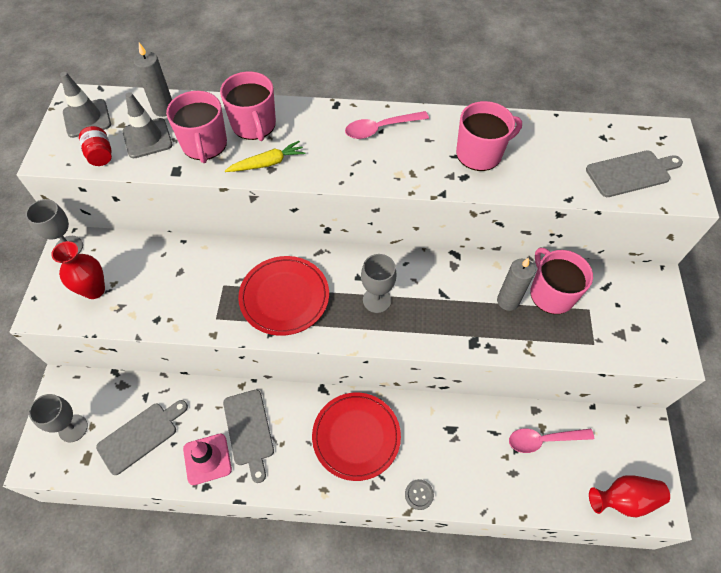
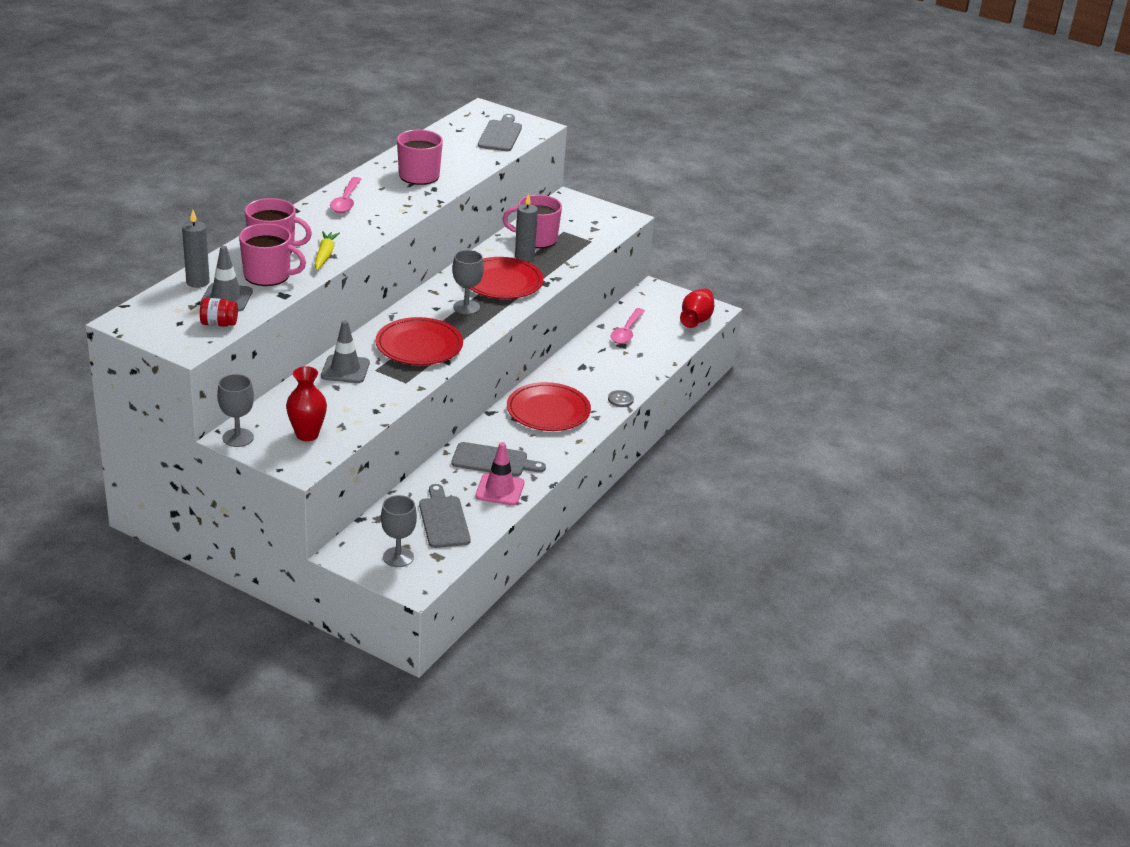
camera: 65 degrees left, 25 degrees down
(87, 118) = (160, 320): grey traffic cone -> grey traffic cone (345, 369)
(445, 306) = (502, 282): none -> red plate

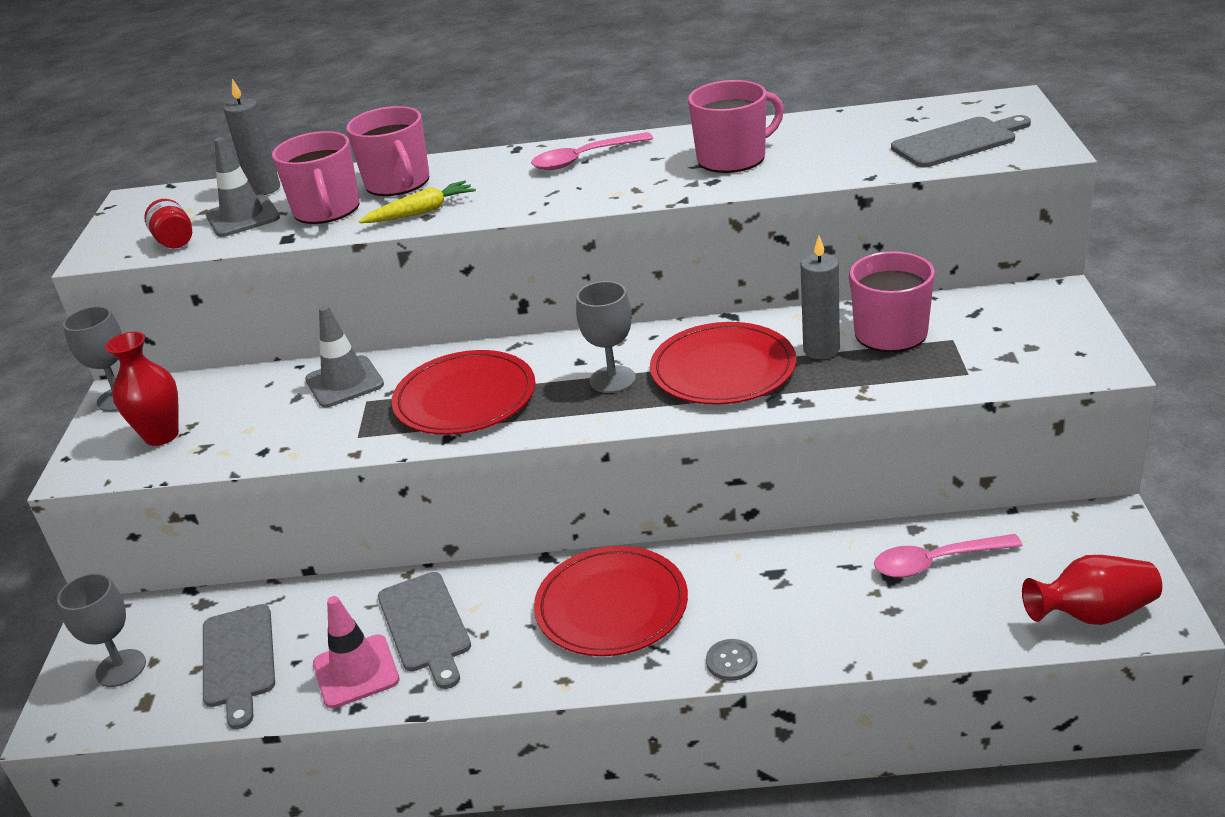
camera: 65 degrees right, 0 degrees up
(443, 520) = (238, 660): grey cutting board -> grey cutting board turned 120 degrees clockwise

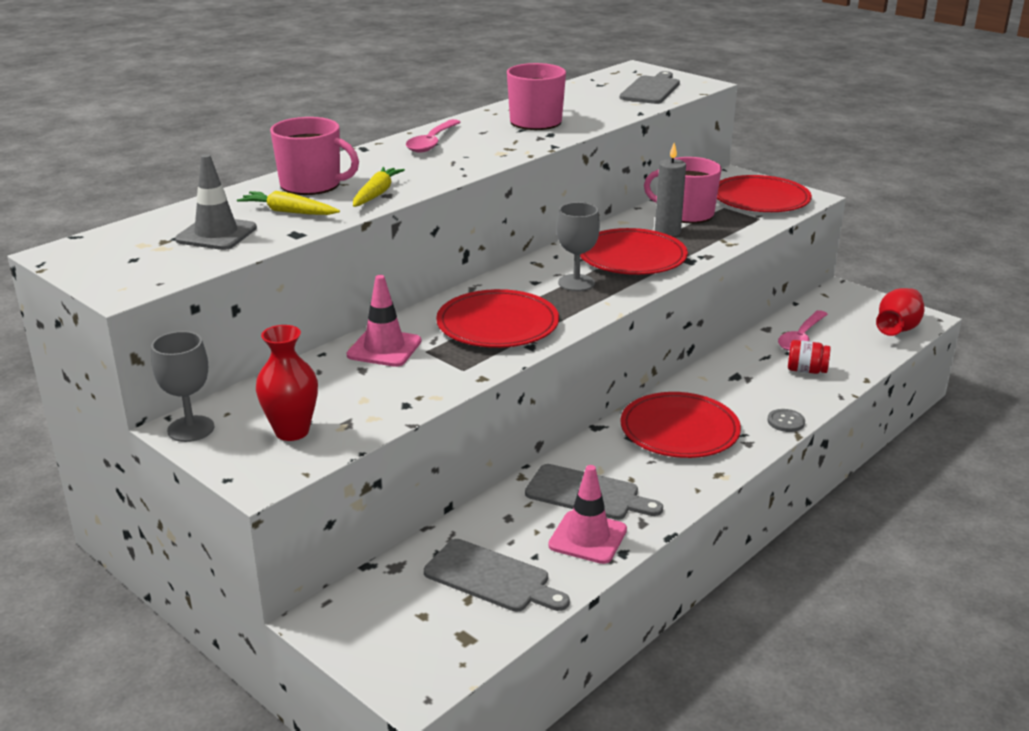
camera: 50 degrees left, 5 degrees down
(121, 668) = (404, 633): grey goblet -> none
(175, 241) = (186, 263): red jar -> red jar (806, 370)
(264, 189) = (190, 215): grey candle -> none
(327, 210) = (289, 212): pink mug -> yellow carrot
(344, 382) = (384, 348): grey traffic cone -> pink traffic cone
(1023, 344) = (760, 199): none -> red plate

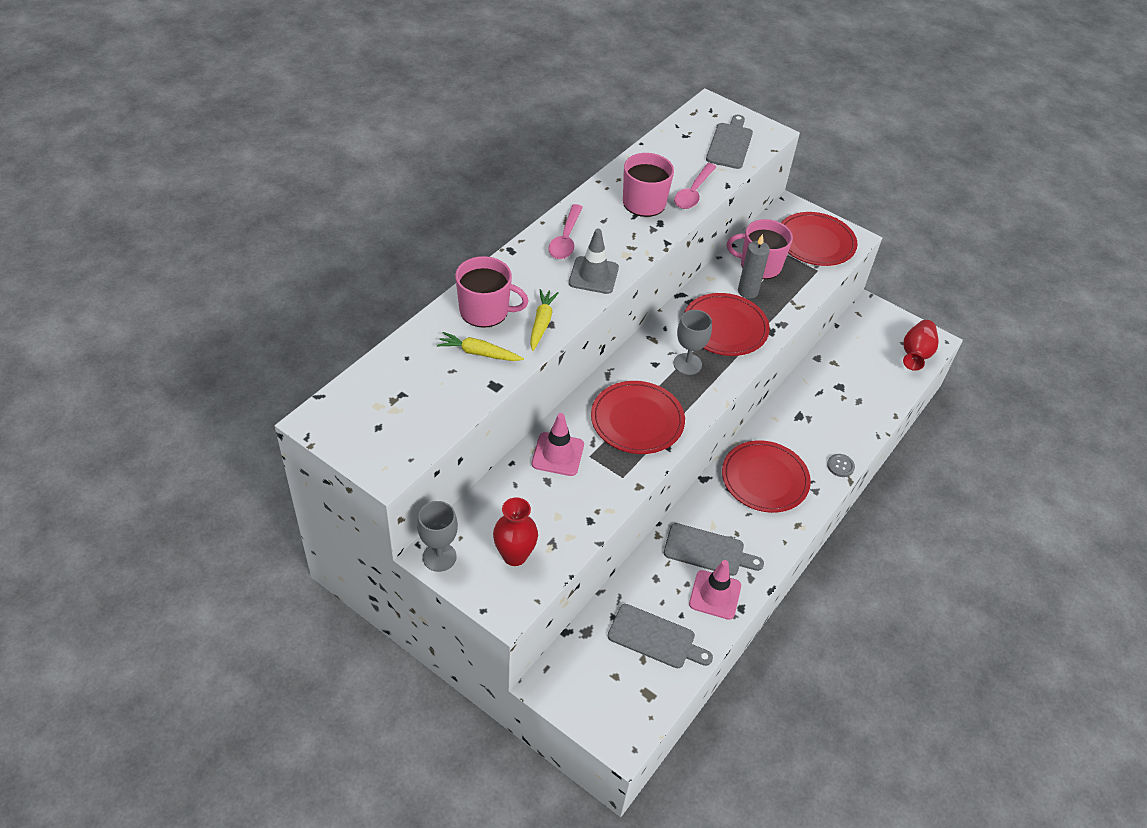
camera: 10 degrees left, 20 degrees up
(216, 234) = (431, 388): grey traffic cone -> grey traffic cone (593, 275)
(801, 337) = (844, 368): pink spoon -> pink spoon (693, 192)
(806, 370) = (851, 407): red jar -> none

